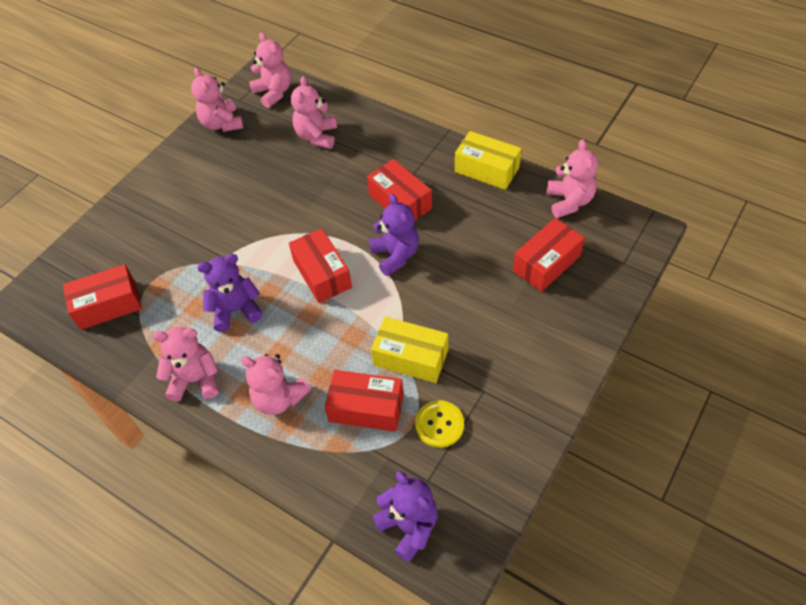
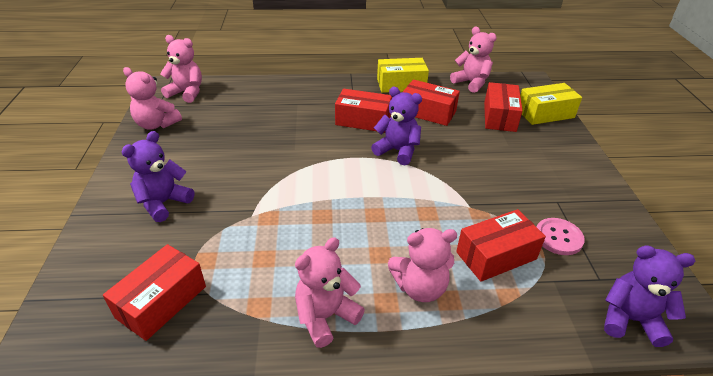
camera: 40 degrees left, 15 degrees down
(236, 310) = (306, 242): purple teddy bear -> purple teddy bear (163, 203)
(317, 136) = (253, 106): pink teddy bear -> none
(322, 274) = (354, 185): red box -> red box (428, 112)
(411, 357) = (485, 206): yellow box -> yellow box (545, 113)
(439, 424) = (558, 237): yellow button -> pink button

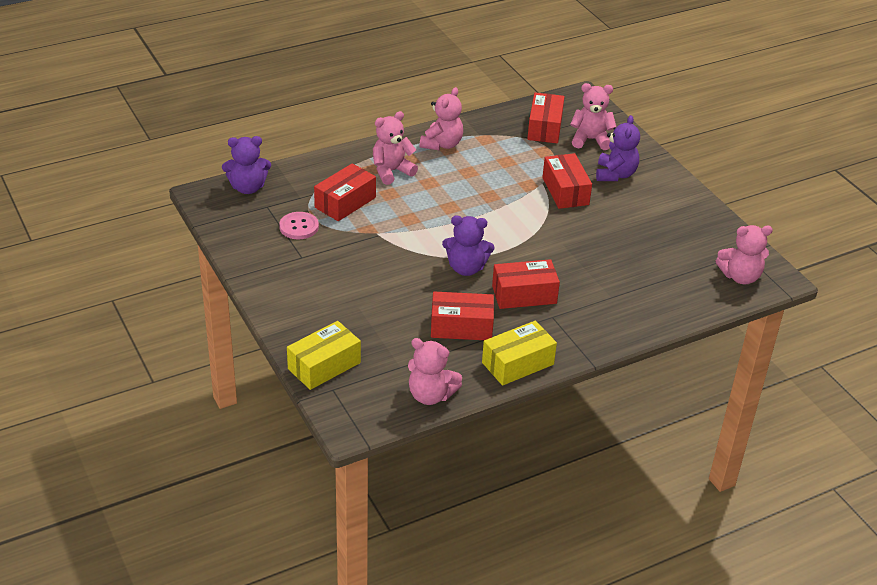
camera: 155 degrees right, 0 degrees up
(156, 124) = (715, 233): pink teddy bear -> pink teddy bear (590, 140)
(499, 117) = (377, 344): red box -> red box (565, 191)

